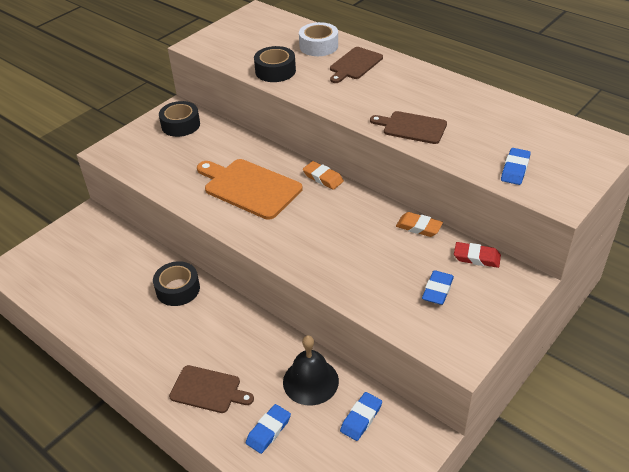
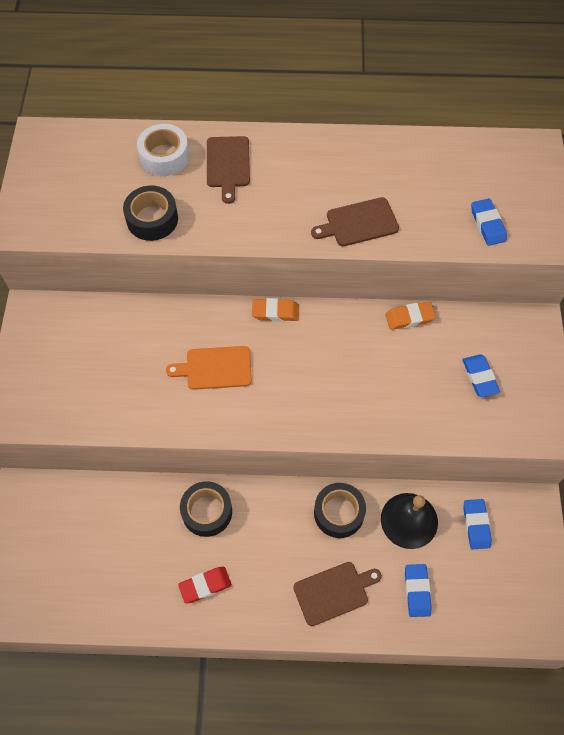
camera: 40 degrees left, 20 degrees up
(180, 125) = (60, 330): black tape -> black tape (339, 513)
(249, 187) = (215, 368): orange cutting board -> orange cutting board, size x0.63
(476, 257) = (482, 321): red eraser -> red eraser (205, 585)

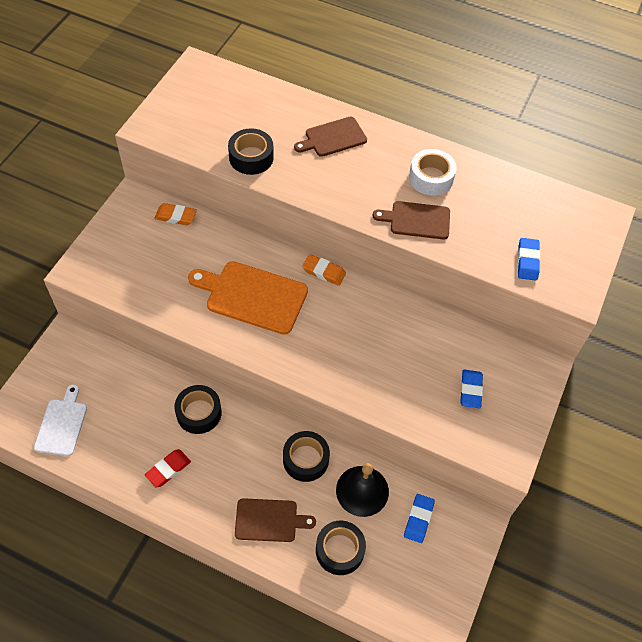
camera: 20 degrees right, 5 degrees down
(67, 587) = (62, 424): none -> white cutting board
(164, 156) = (286, 114): white tape -> white tape (431, 178)
(205, 585) = (168, 469): red eraser -> red eraser turned 45 degrees counterclockwise
(215, 368) = (252, 296): orange cutting board -> orange cutting board, size x1.59
(228, 165) = (333, 138): brown cutting board -> brown cutting board turned 45 degrees clockwise
(409, 318) = (434, 319): orange eraser -> orange eraser (176, 216)
(417, 591) = (339, 550): blue eraser -> black tape

